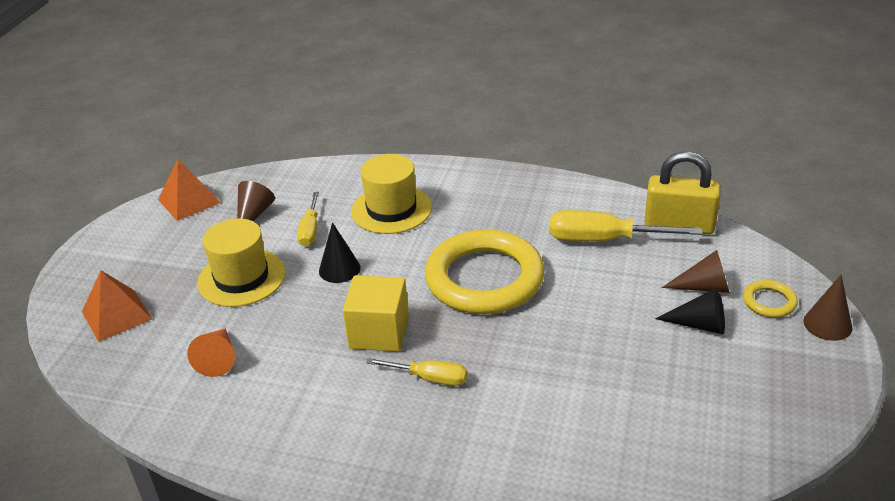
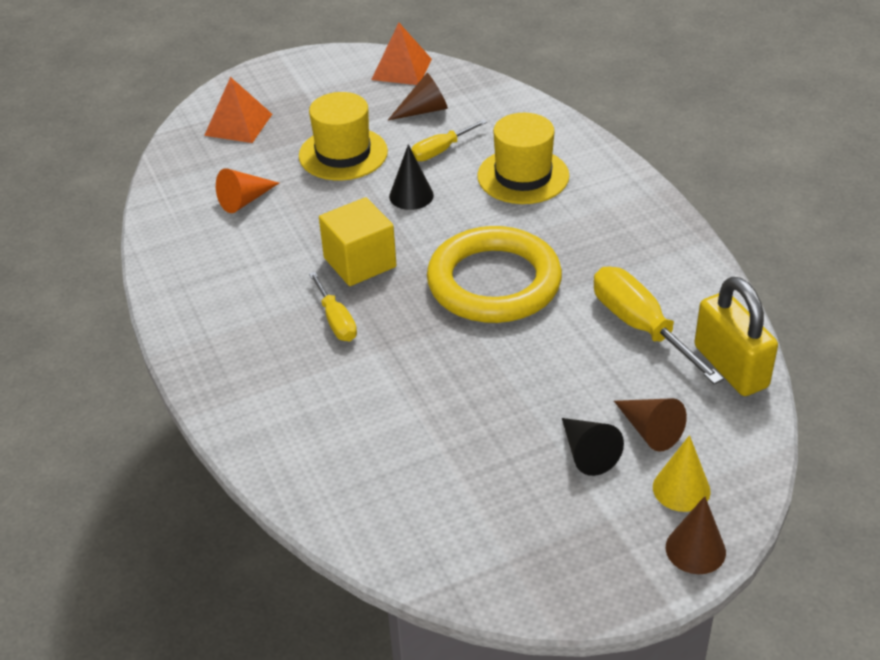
camera: 50 degrees right, 5 degrees up
(769, 302) = (681, 489): yellow ring -> yellow cone

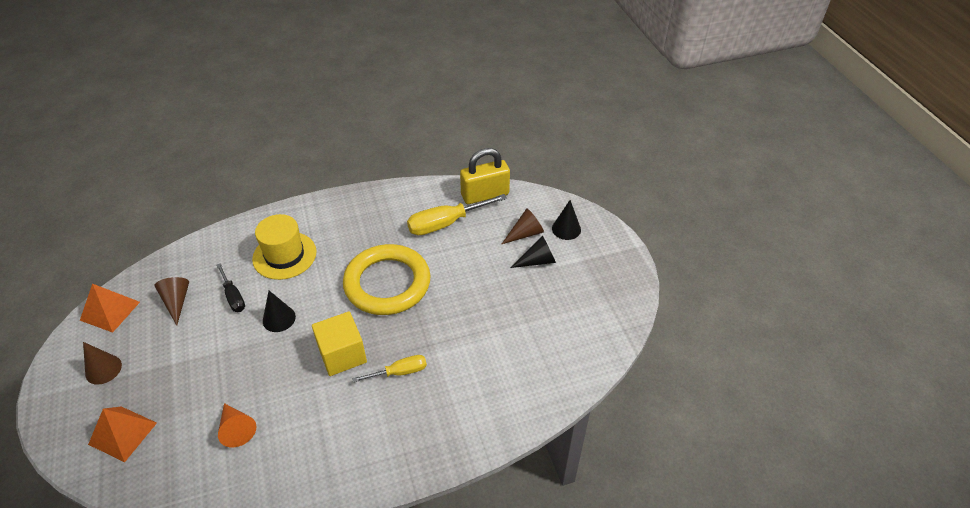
camera: 85 degrees left, 5 degrees up
(343, 154) = (206, 357): yellow hat -> none
(441, 151) = (233, 296): yellow screwdriver -> black screwdriver
(681, 489) = (566, 229): yellow cone -> black cone
(695, 549) = (604, 231): brown cone -> brown cone (103, 369)

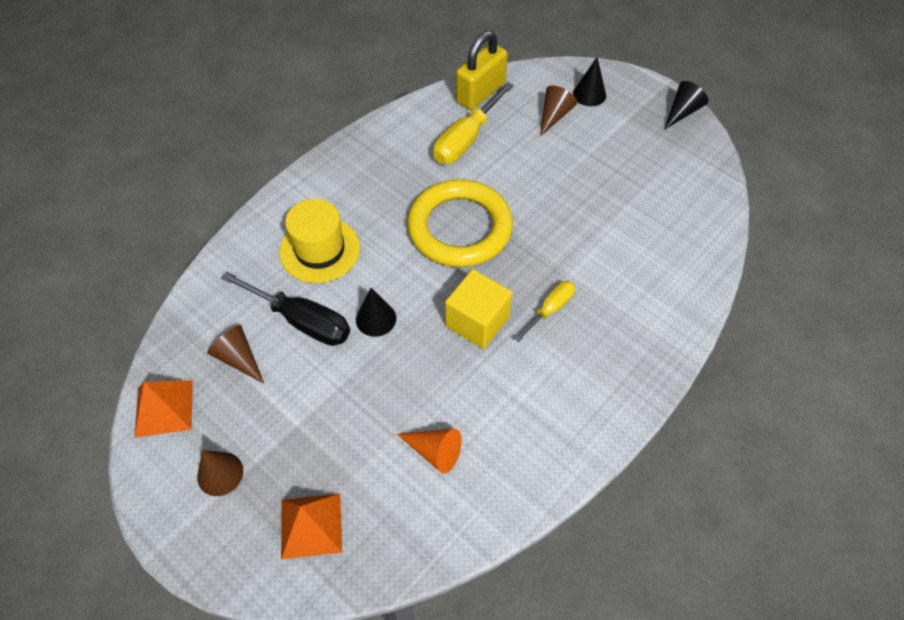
camera: 30 degrees left, 10 degrees up
(233, 296) = (301, 320): black screwdriver -> black screwdriver, size x1.68
(537, 261) = (588, 138): black cone -> black cone (682, 112)

